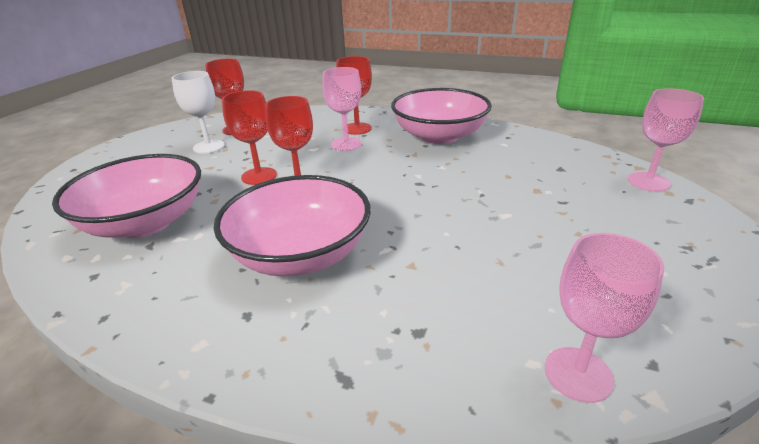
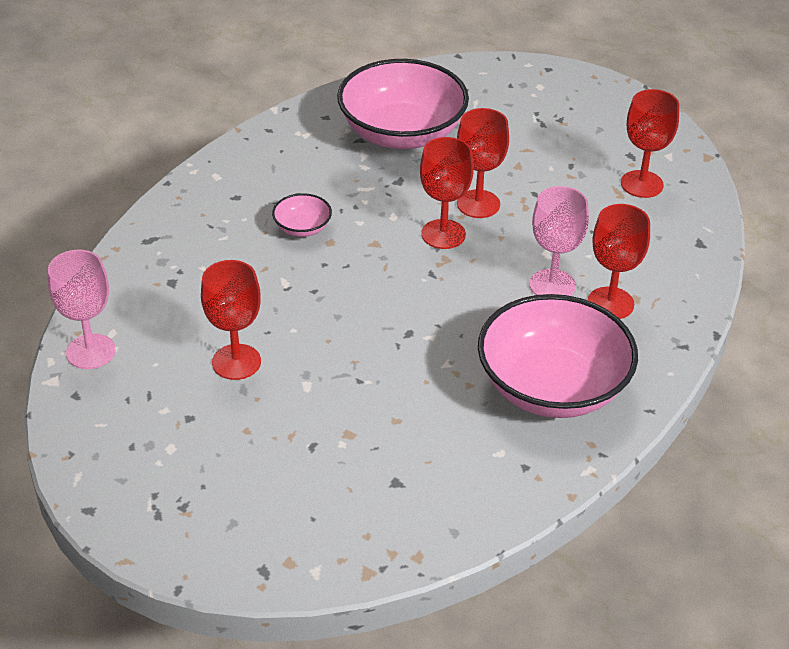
camera: 100 degrees right, 10 degrees up
(209, 147) = (584, 162): white goblet -> none
(300, 254) = (302, 228): pink bowl -> pink bowl, size x0.42
(507, 255) = (236, 362): none -> red goblet
(648, 182) = (324, 557): pink goblet -> none

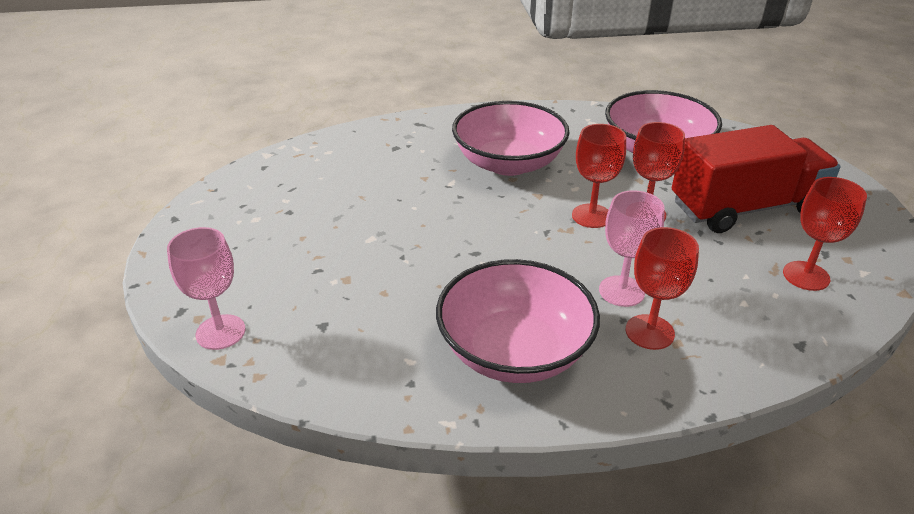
camera: 50 degrees right, 5 degrees down
(90, 351) = (304, 153): pink goblet -> pink goblet (220, 332)
(236, 362) = (357, 202): red goblet -> none
(302, 228) = (508, 163): pink bowl -> pink bowl, size x2.36
(536, 149) = (745, 208): none -> red truck

